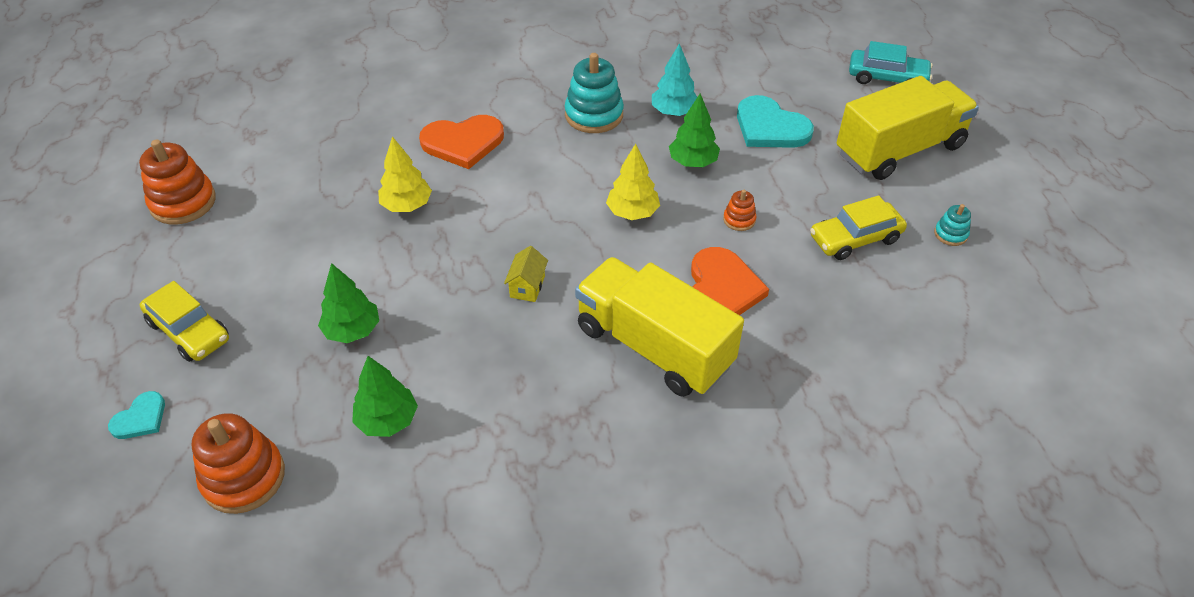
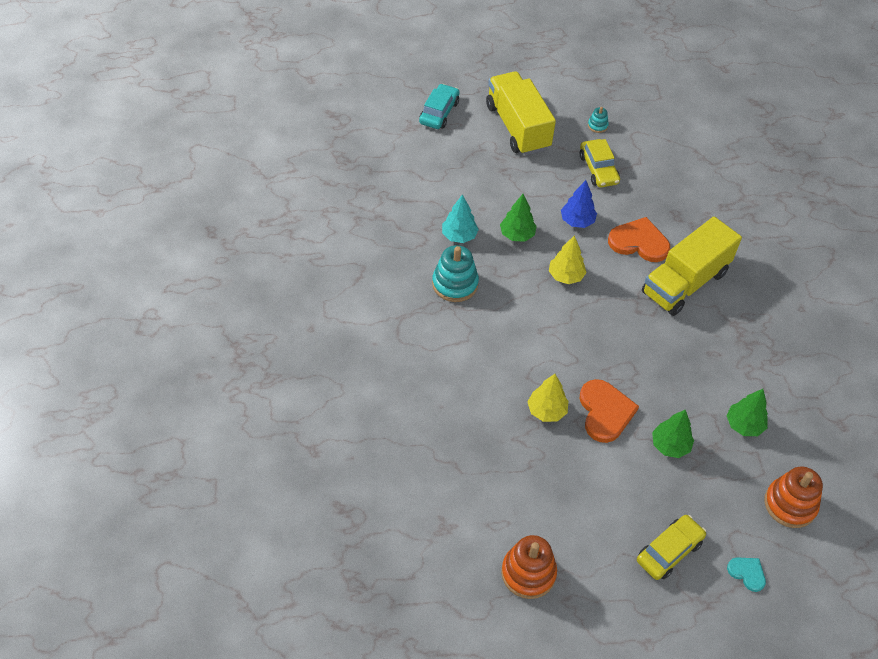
camera: 85 degrees left, 5 degrees up
(463, 143) = (477, 371): orange heart -> orange heart (605, 412)
(527, 286) = (633, 342): yellow house -> none
(739, 219) = (577, 221): orange stacking toy -> blue tree
(770, 127) = (484, 186): turquoise heart -> none

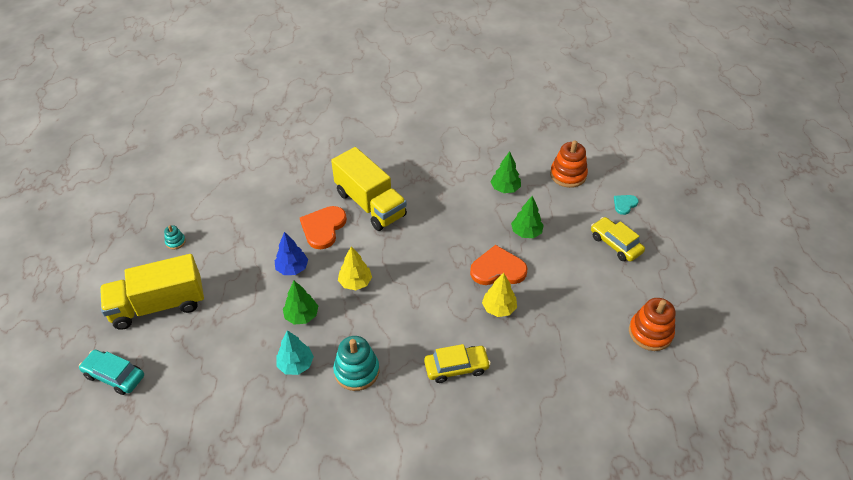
camera: 85 degrees left, 5 degrees down
(598, 169) = (231, 247): yellow car -> yellow car (456, 367)

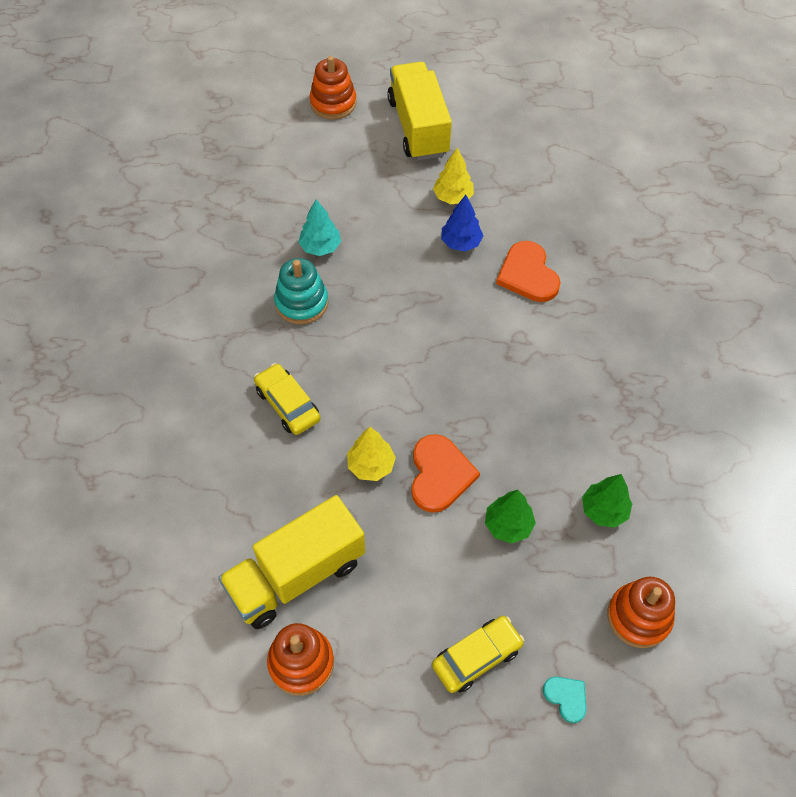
camera: 95 degrees right, 10 degrees up
(114, 376) = (333, 103): turquoise car -> orange stacking toy
(175, 242) = (511, 133): turquoise stacking toy -> none
(301, 316) = (387, 252): green tree -> none
(323, 228) = (528, 274): orange heart -> orange heart turned 135 degrees counterclockwise
(355, 282) = (432, 306): yellow tree -> yellow tree (453, 197)
(370, 204) = (571, 328): yellow truck -> yellow truck (296, 575)
(456, 367) = (288, 404): yellow car -> yellow car turned 150 degrees clockwise

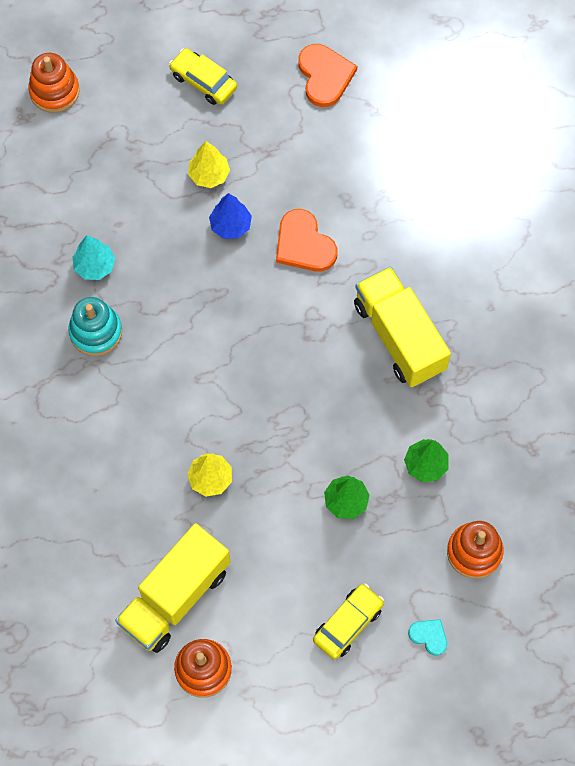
camera: 15 degrees left, 10 degrees up
(288, 404) = (116, 440): yellow car -> yellow car (203, 81)
(418, 127) = (151, 99): yellow truck -> yellow truck (399, 337)
(440, 475) = (274, 470): orange heart -> orange heart (325, 76)

